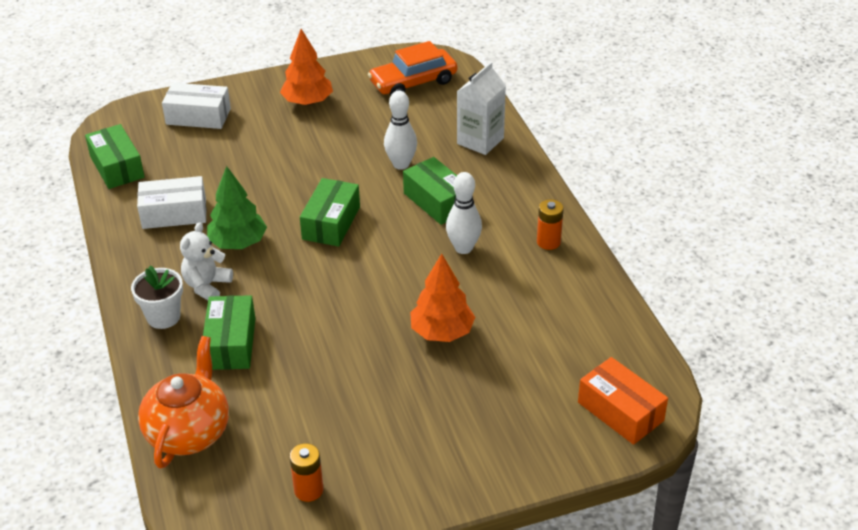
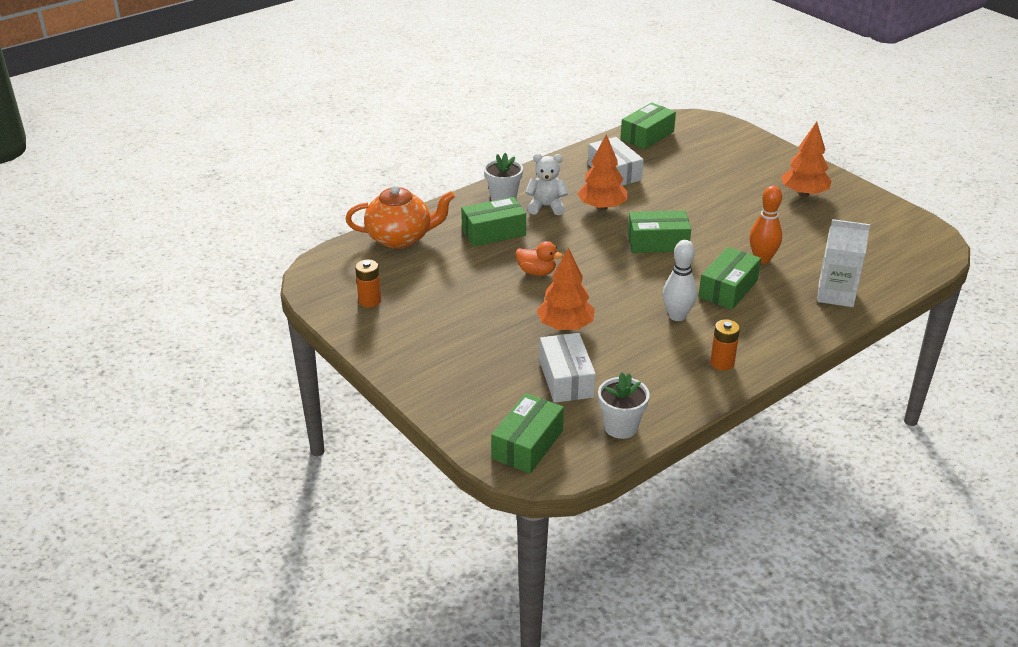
camera: 70 degrees right, 5 degrees down
(198, 116) = (736, 151): white box -> white box (566, 379)
(238, 243) = (602, 207): green tree -> orange tree
(332, 328) = (536, 272): none -> orange duck
(401, 164) = (762, 259): white bowling pin -> orange bowling pin
(413, 82) = (888, 239): orange car -> none
(616, 337) = (621, 427): none -> white flower pot
(620, 411) = (527, 444): orange box -> green box

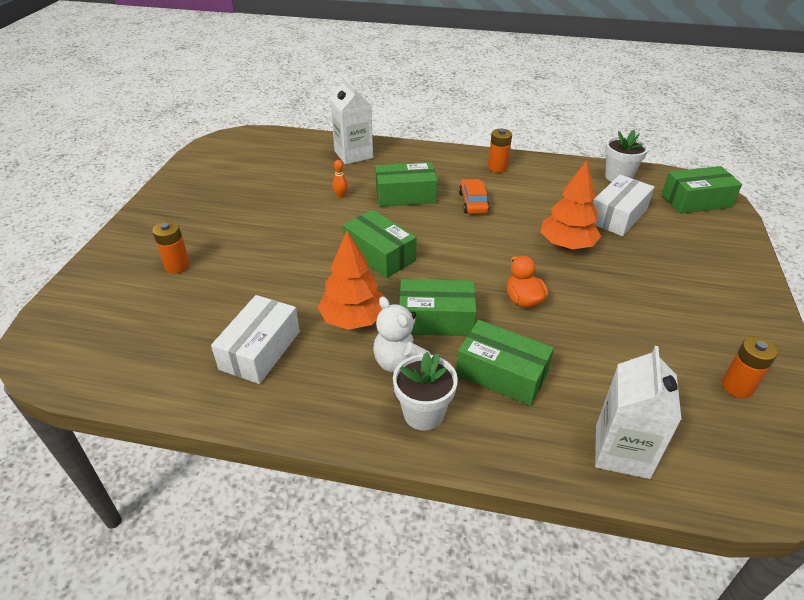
camera: 130 degrees left, 5 degrees up
(400, 238) = (622, 451): orange teapot -> white carton
(647, 136) = (127, 371): green box -> green box (436, 319)
(677, 316) = (473, 202): white bowling pin -> orange car
(735, 170) = (177, 266): none -> orange battery
(762, 259) = (341, 196): orange bowling pin -> orange bowling pin, size x0.49
(804, 193) = (196, 212): orange tree -> none

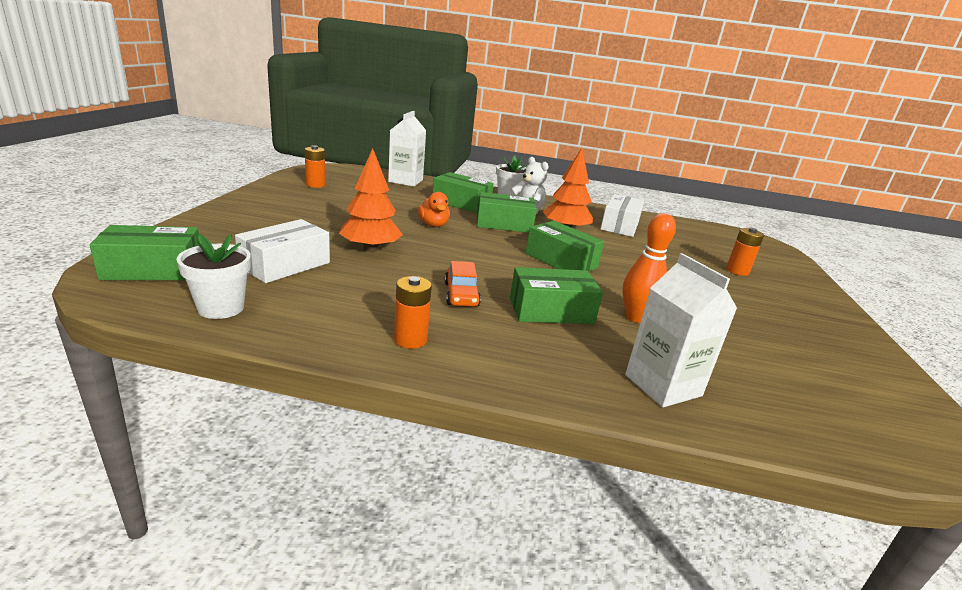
camera: 175 degrees right, 15 degrees down
(341, 196) = (636, 317): orange bowling pin -> orange bowling pin, size x2.05

